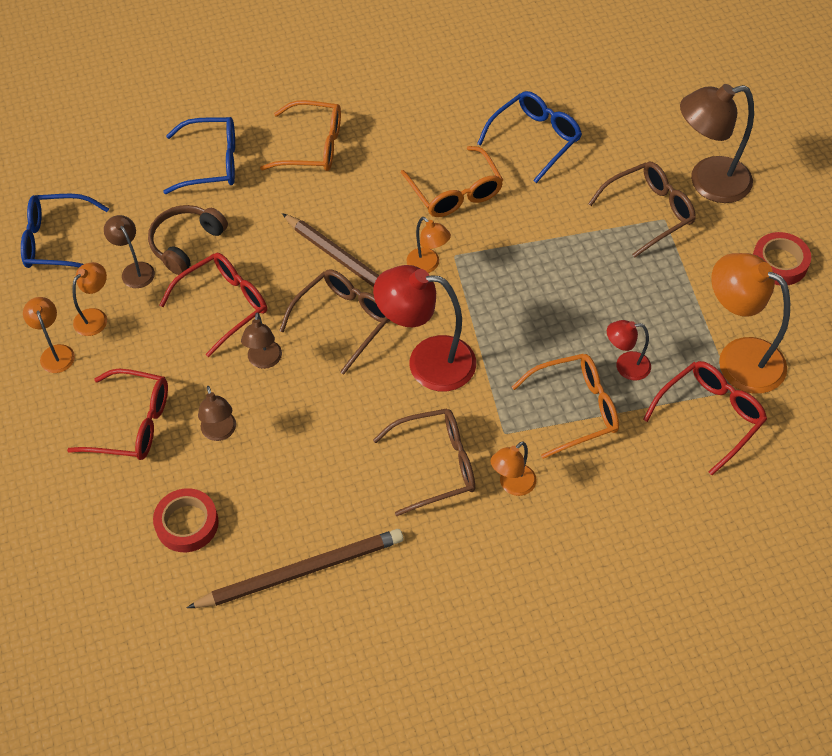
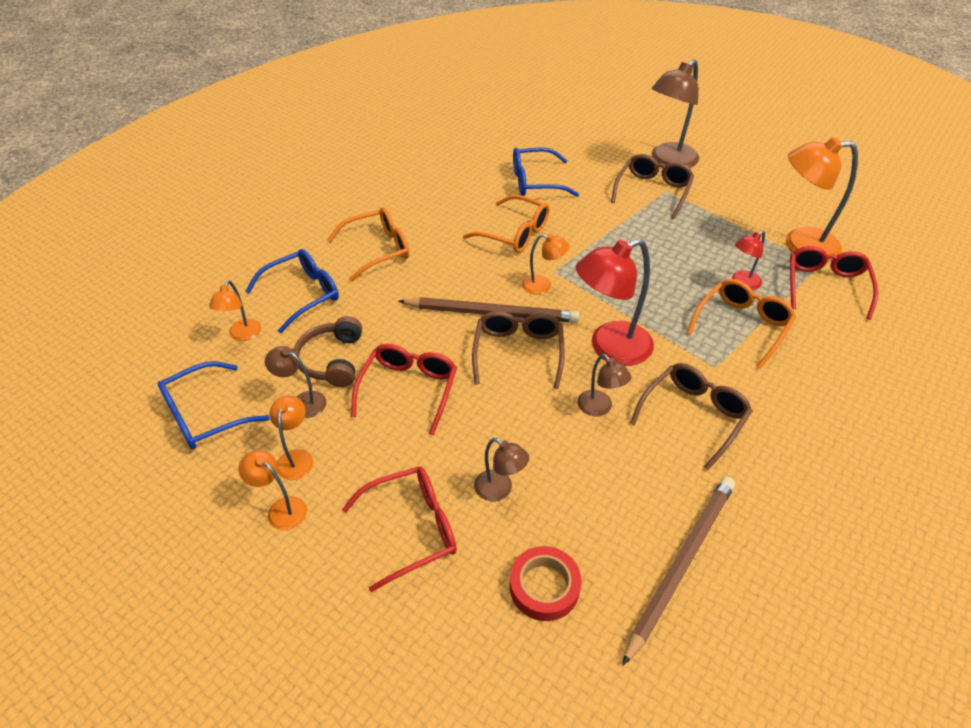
camera: 35 degrees left, 10 degrees down
(264, 361) = (483, 413): brown lamp -> brown lamp (599, 408)
(512, 485) = (760, 399): orange lamp -> orange lamp (242, 335)
(535, 139) = (535, 181): blue glasses -> blue glasses turned 105 degrees counterclockwise
(779, 263) = (759, 184): red tape -> none

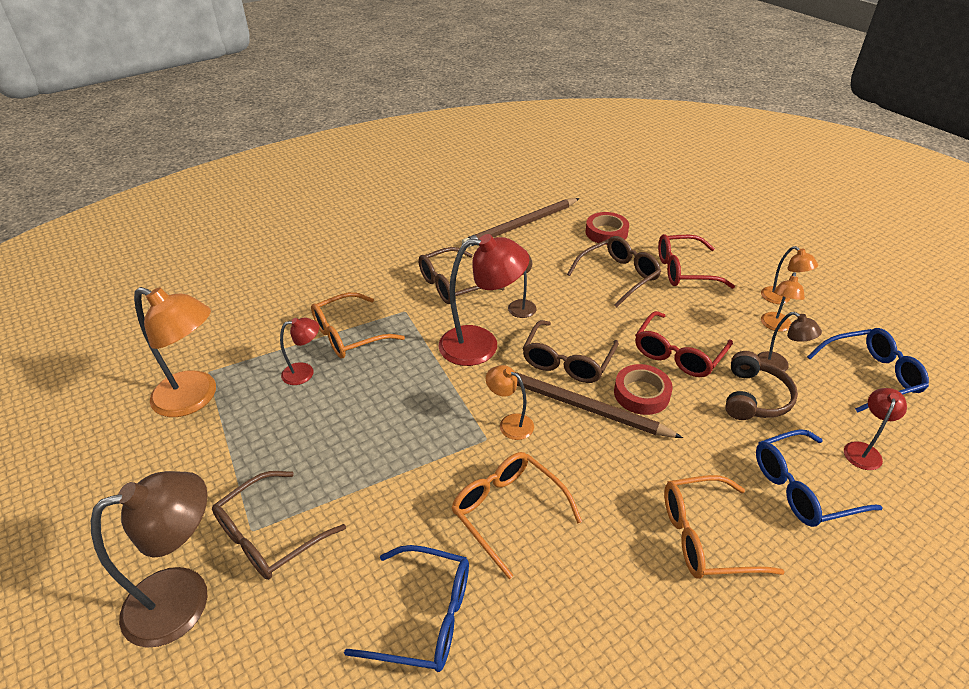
camera: 160 degrees left, 5 degrees down
(242, 335) = (863, 450): orange lamp -> red lamp
(439, 337) = (641, 394): none -> red tape
(499, 490) = (618, 276): brown lamp -> brown glasses
(825, 286) = (232, 349): red glasses -> none

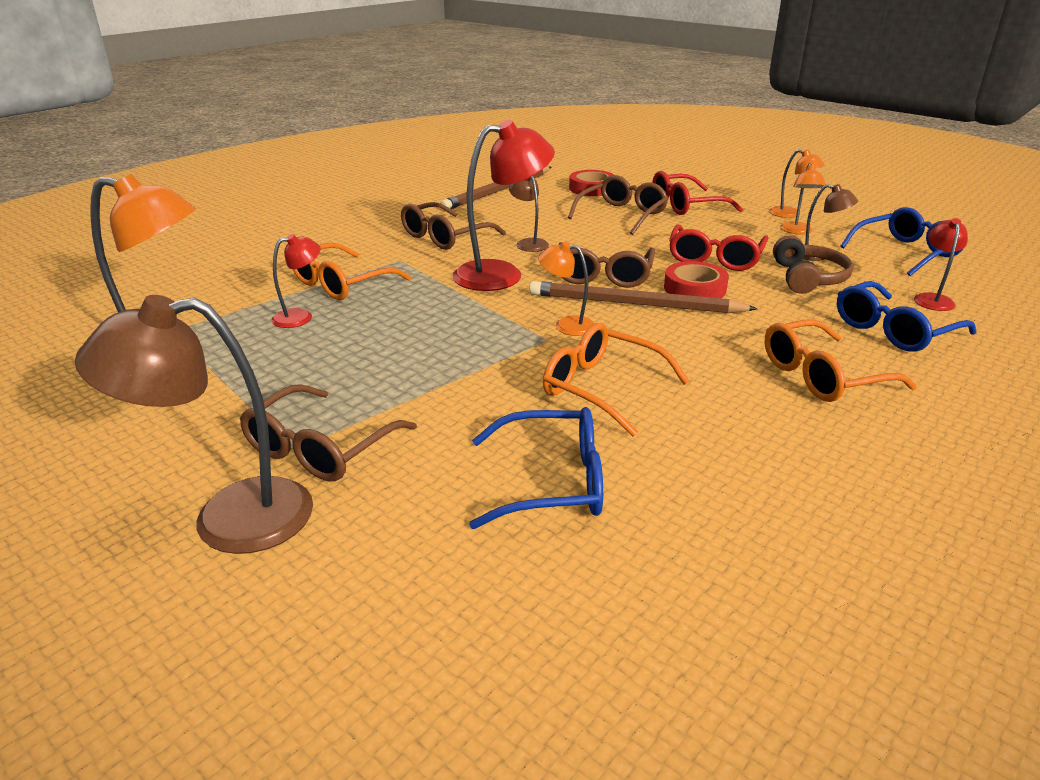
camera: 15 degrees left, 10 degrees down
(185, 598) = (229, 518): brown lamp -> brown lamp turned 150 degrees counterclockwise

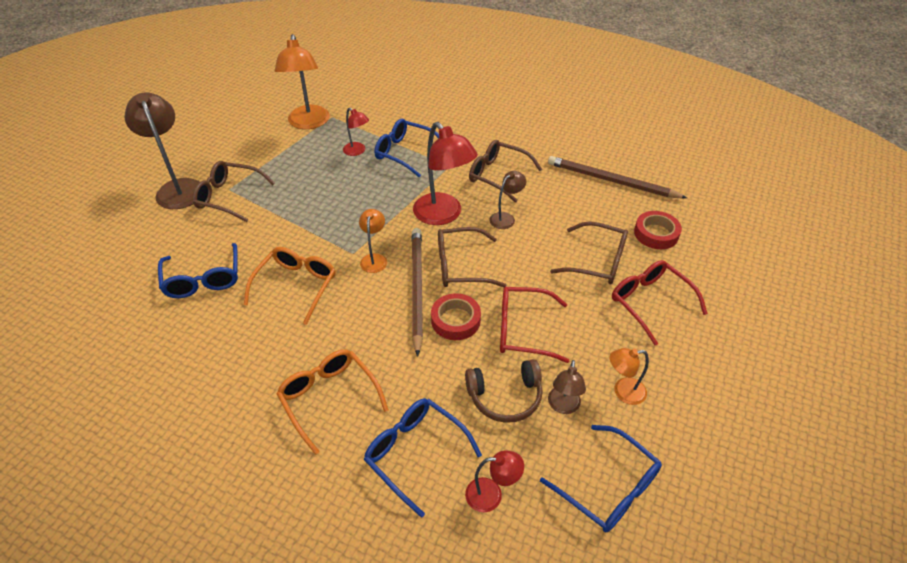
camera: 75 degrees right, 15 degrees up
(341, 284) = (405, 153): orange glasses -> blue glasses
(790, 214) = (673, 387): orange lamp -> none

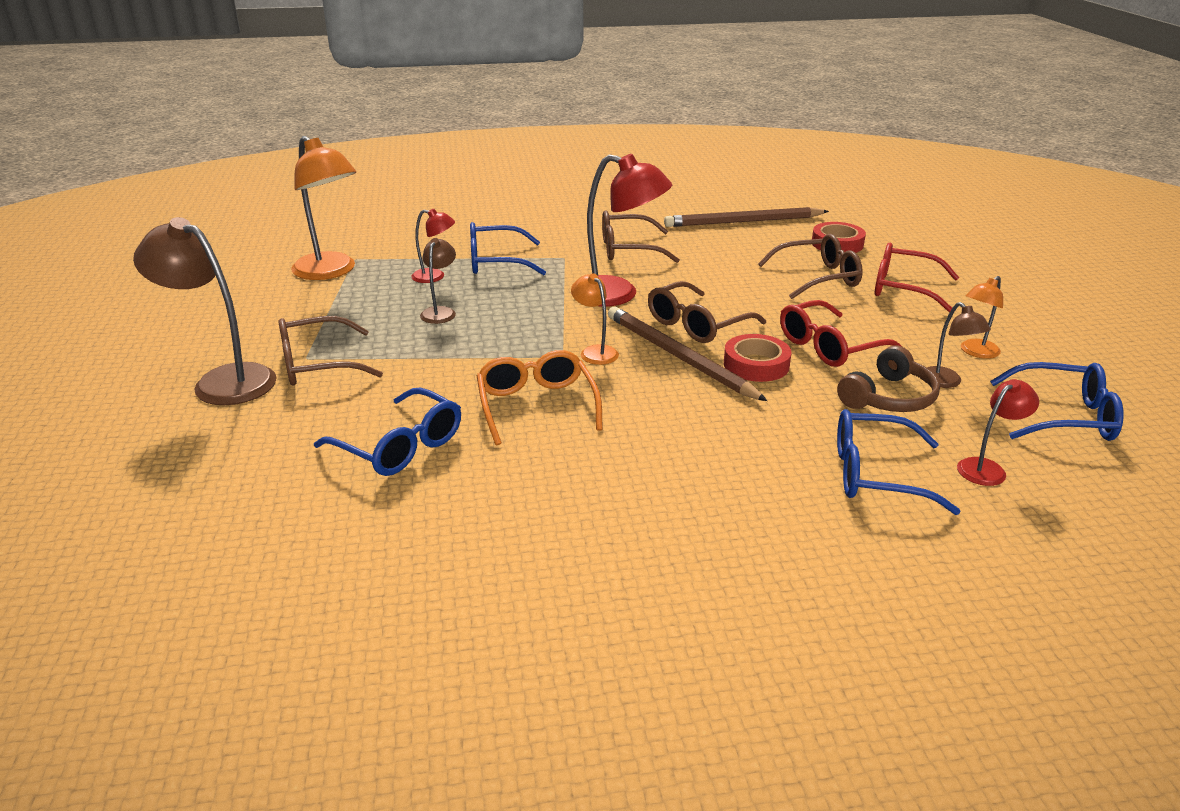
camera: 35 degrees left, 15 degrees down
(329, 398) = (723, 476): orange glasses -> none
(506, 218) = (685, 276): brown lamp -> brown lamp (440, 312)

